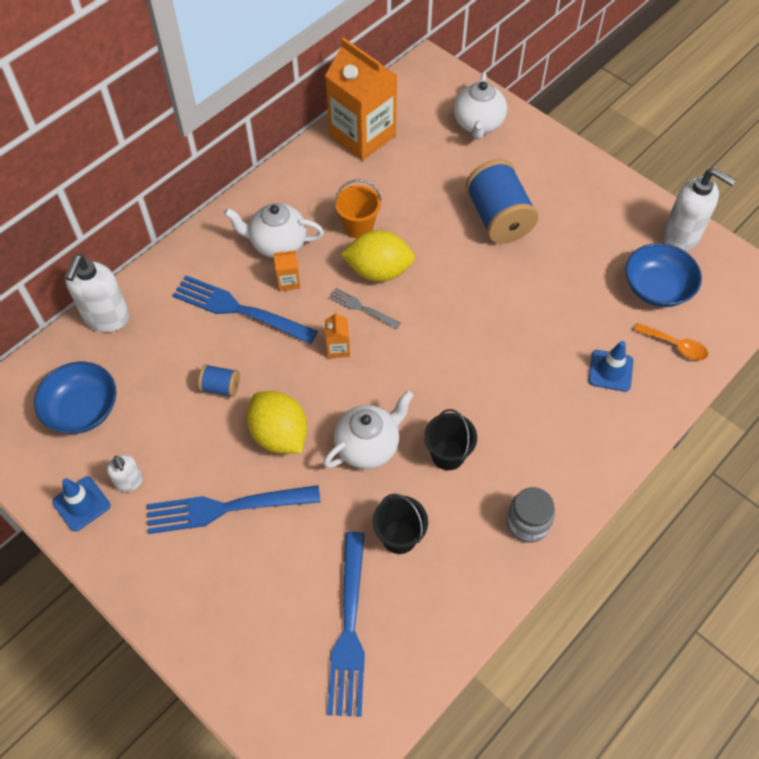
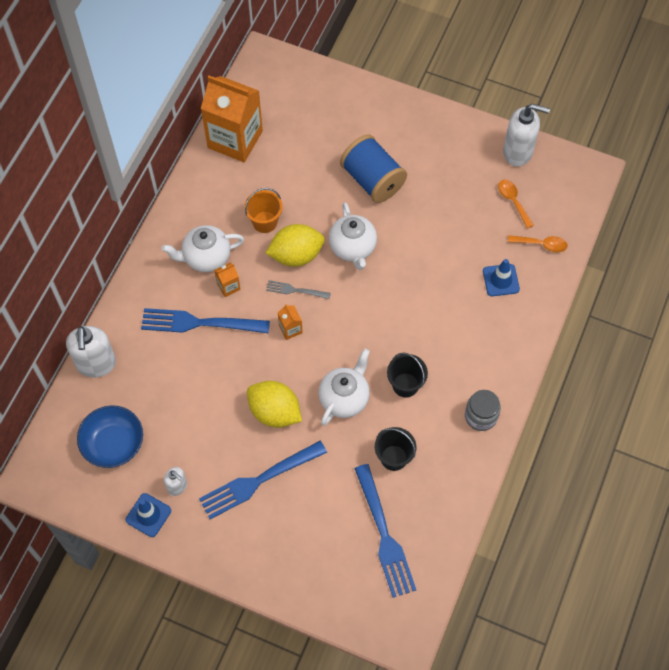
camera: 20 degrees left, 5 degrees up
(221, 387) = (213, 390): blue spool -> none
(478, 124) = (326, 100): white teapot -> white teapot (353, 248)
(657, 288) = (513, 201): blue bowl -> orange spoon

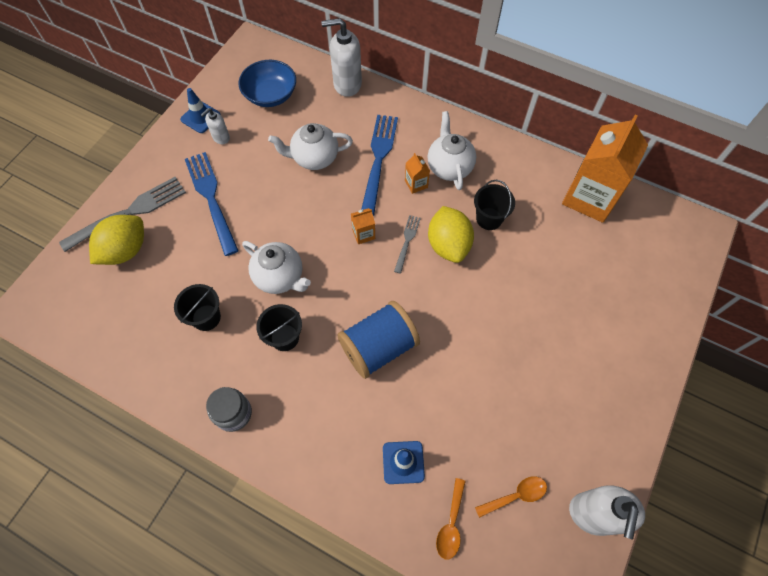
camera: 95 degrees right, 0 degrees up
(265, 222) = (489, 219): orange bucket -> black bucket
(274, 412) = (276, 215): yellow lemon -> yellow lemon (126, 250)
(281, 562) = (129, 212): none -> grey fork
(353, 248) = (455, 300): white teapot -> white teapot (314, 158)
(372, 180) = (543, 328): blue spool -> blue spool (379, 347)
(384, 535) = (128, 301): blue fork -> none

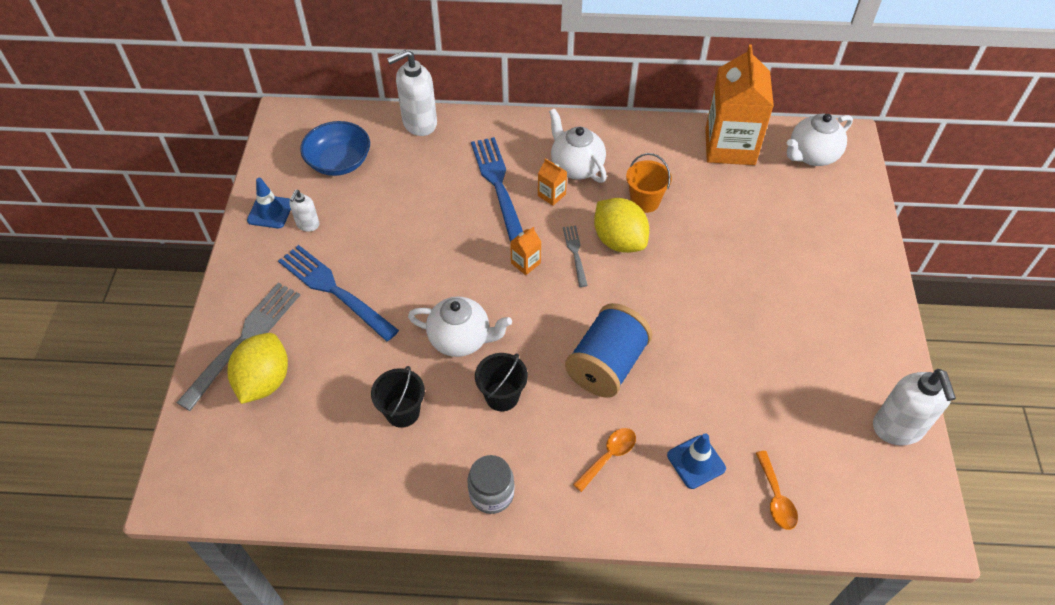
camera: 25 degrees left, 10 degrees down
(314, 158) = (427, 208): white teapot -> white teapot (812, 155)
(489, 219) = (645, 201): black bucket -> orange bucket
(515, 495) = (820, 443): orange spoon -> orange spoon (609, 456)

